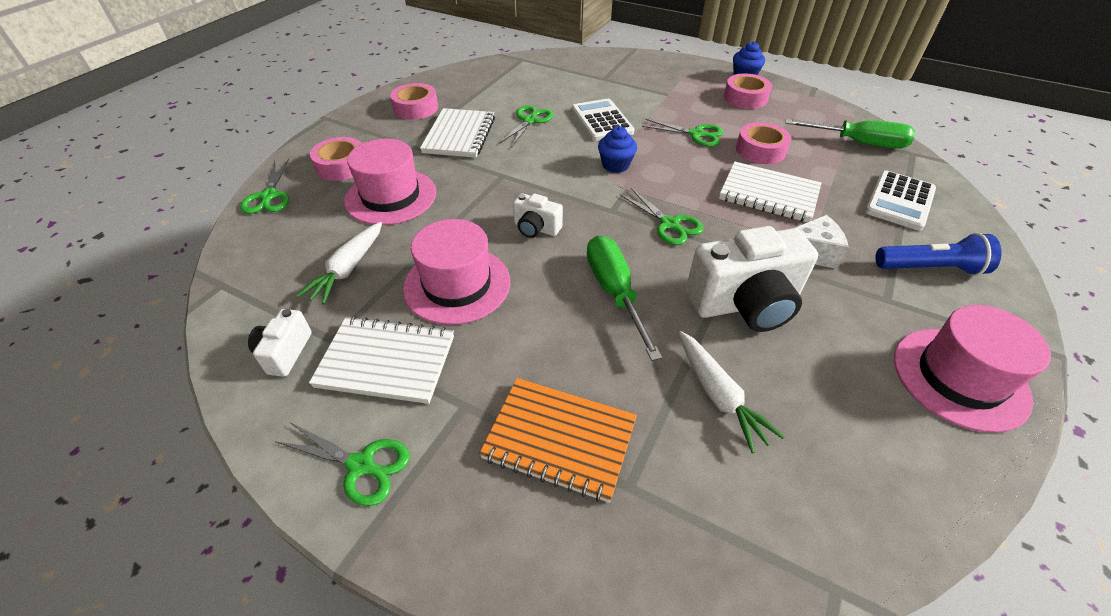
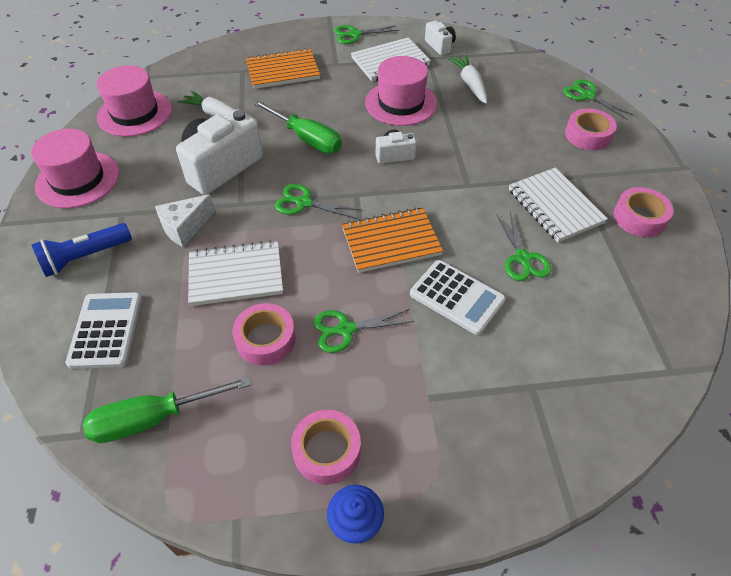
camera: 145 degrees right, 5 degrees up
(391, 196) = (517, 131): pink hat -> pink hat (135, 113)
(615, 165) = (391, 242): blue cupcake -> orange notebook

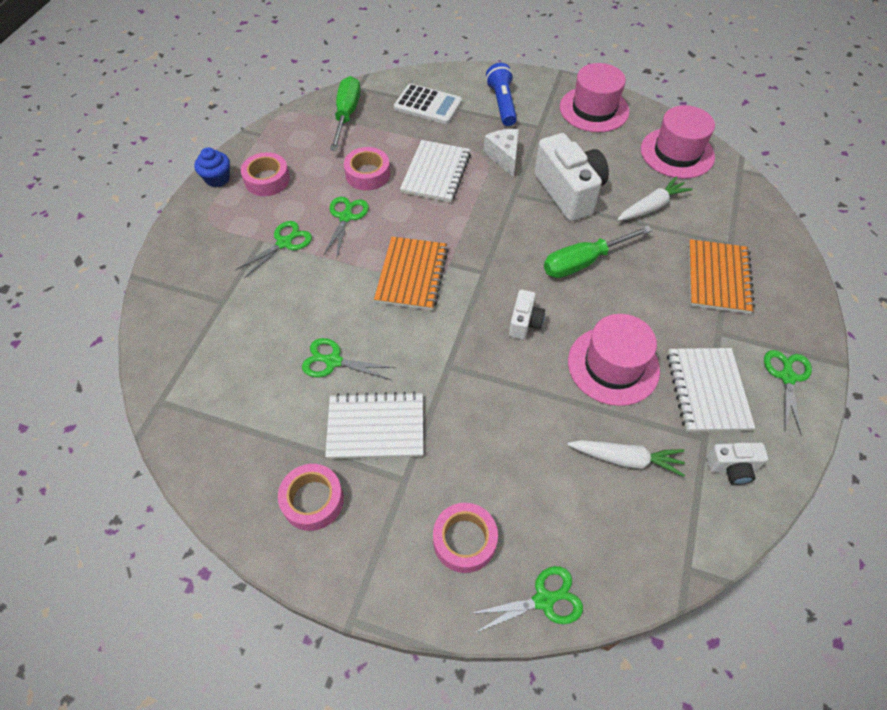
camera: 115 degrees right, 5 degrees up
(303, 203) = (493, 233): green scissors -> green scissors (284, 243)
(456, 297) = (327, 294): white calculator -> none

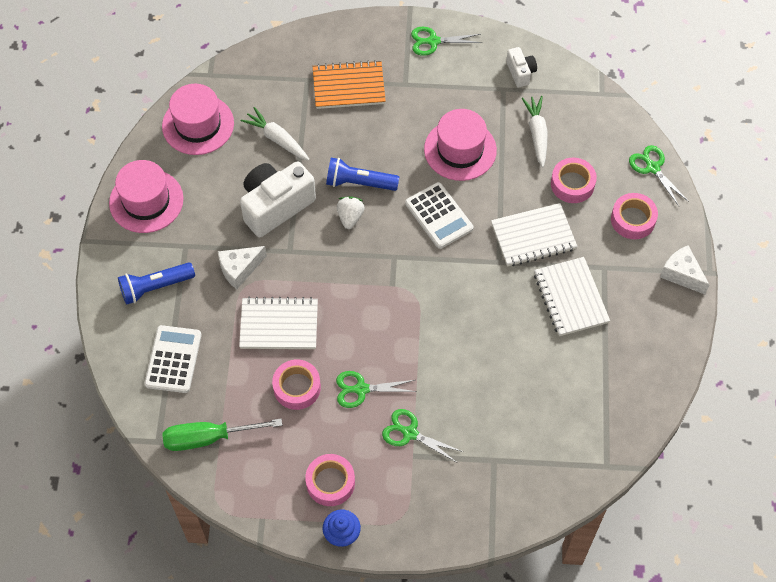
camera: 105 degrees left, 5 degrees up
(313, 500) = (642, 322): pink tape -> pink tape (572, 184)
(333, 361) = (523, 347): green scissors -> none
(361, 578) = (681, 274): none -> white cheese
(412, 275) = (415, 312): orange notebook -> none
(524, 323) = (439, 216): white camera -> white calculator
(542, 246) = (350, 217): none -> white strawberry
(584, 262) = (359, 183): green screwdriver -> blue flashlight
(707, 391) = (462, 89): white notebook -> white notebook (533, 236)

